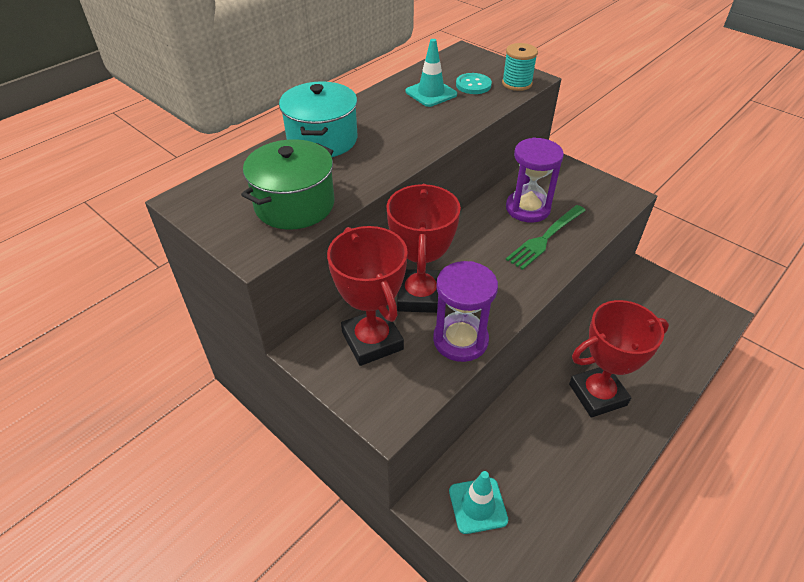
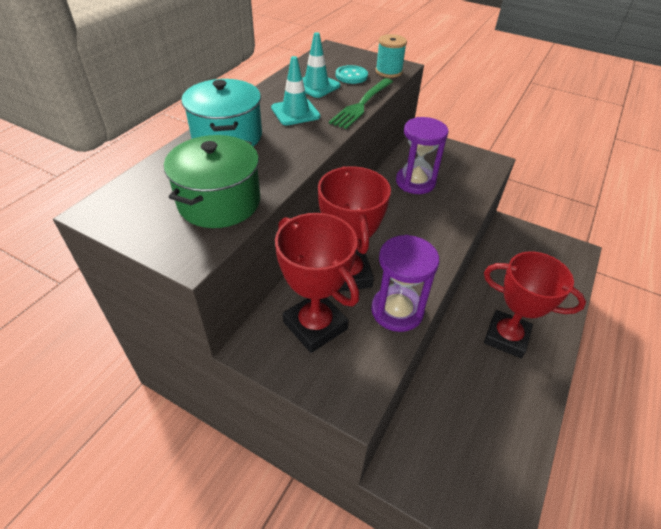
camera: 15 degrees left, 0 degrees up
(478, 505) = (437, 462): turquoise traffic cone -> turquoise traffic cone (295, 112)
(545, 238) = (439, 206): green fork -> green fork (361, 105)
(597, 394) = (506, 337): red trophy -> red trophy turned 60 degrees clockwise

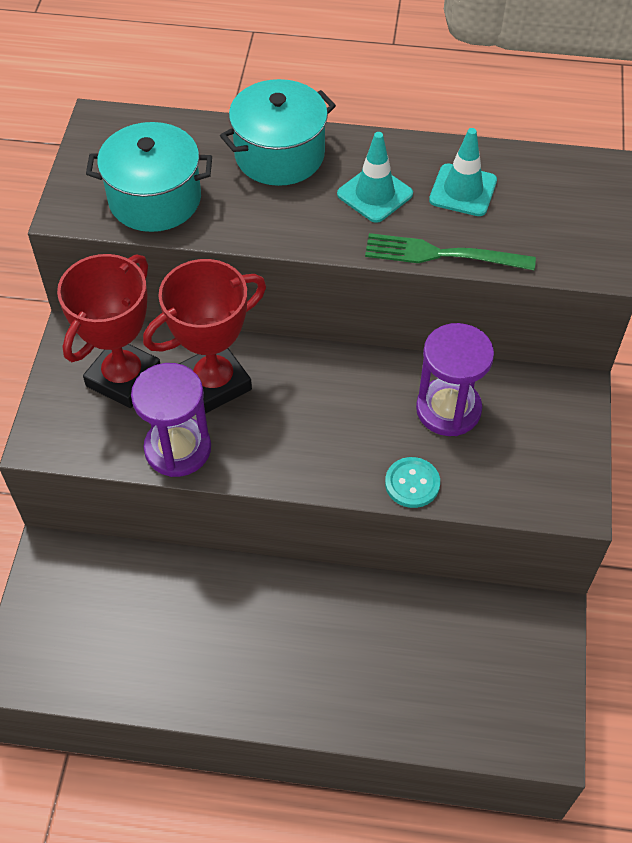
camera: 70 degrees right, 10 degrees up
(219, 202) = (155, 199): green pot -> turquoise pot
(351, 76) = (523, 219): turquoise button -> turquoise button (412, 483)
(388, 72) = (571, 258): turquoise spool -> none
(506, 337) = (292, 646): red trophy -> none

